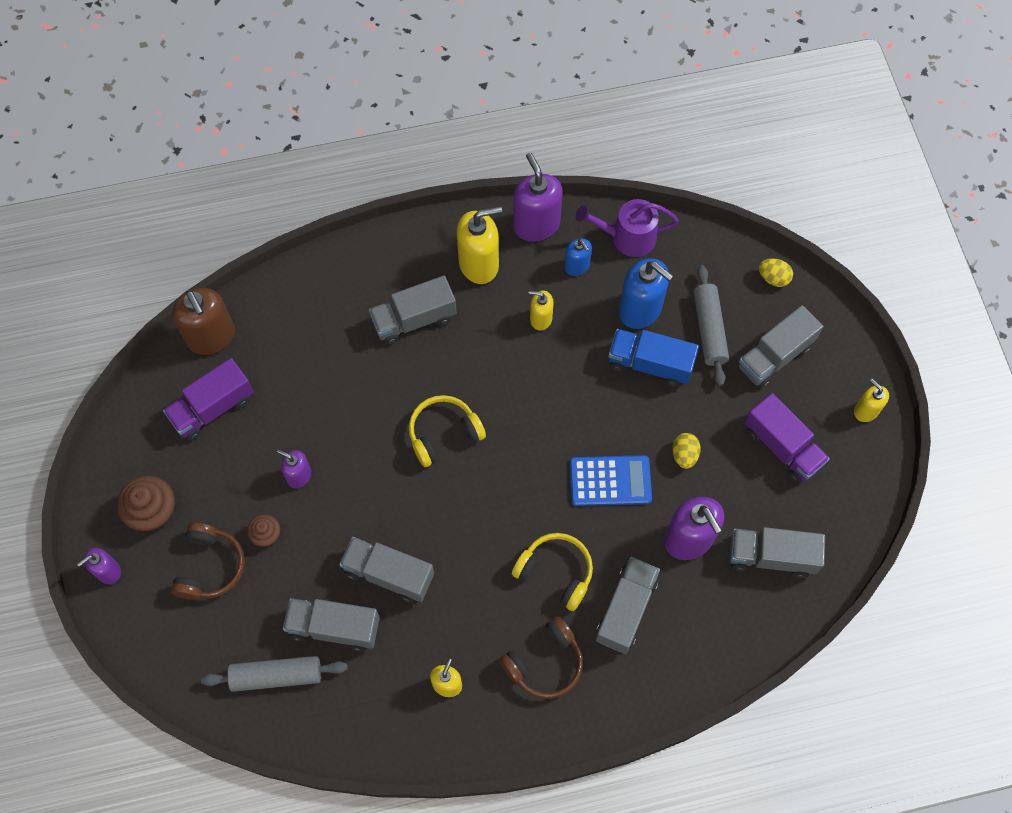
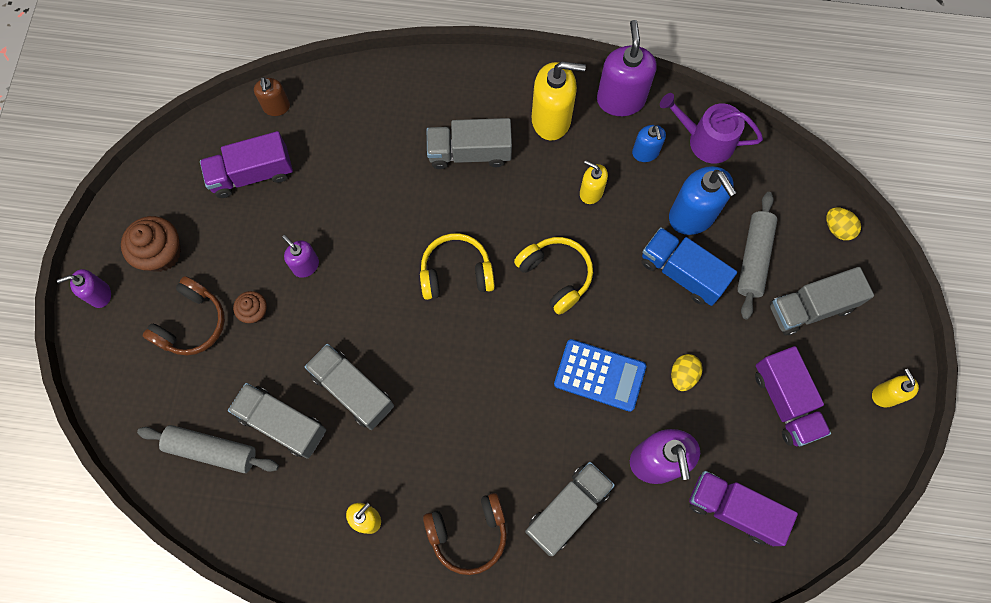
camera: 20 degrees right, 5 degrees up
(211, 337) = (276, 107): brown soap dispenser -> brown soap dispenser, size x0.56
(555, 572) = (512, 447): yellow headphones -> yellow headphones (556, 275)
(771, 556) = (733, 509): grey truck -> purple truck

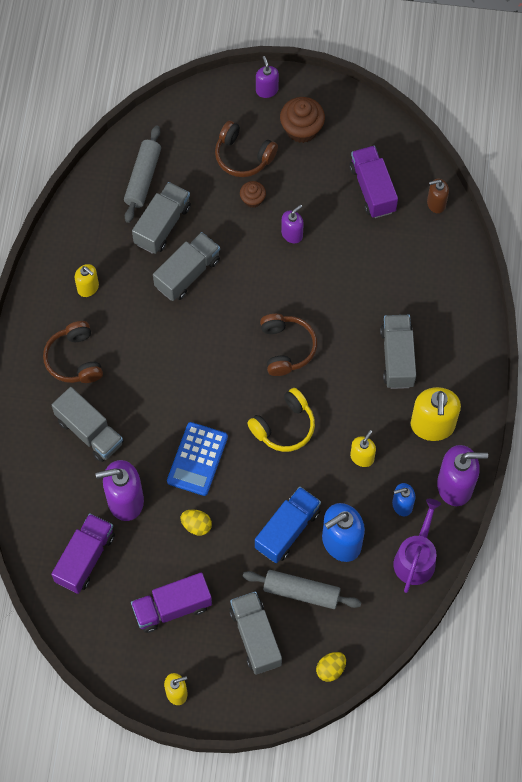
camera: 90 degrees right, 5 degrees down
(456, 272) = (286, 348): yellow headphones -> brown headphones

